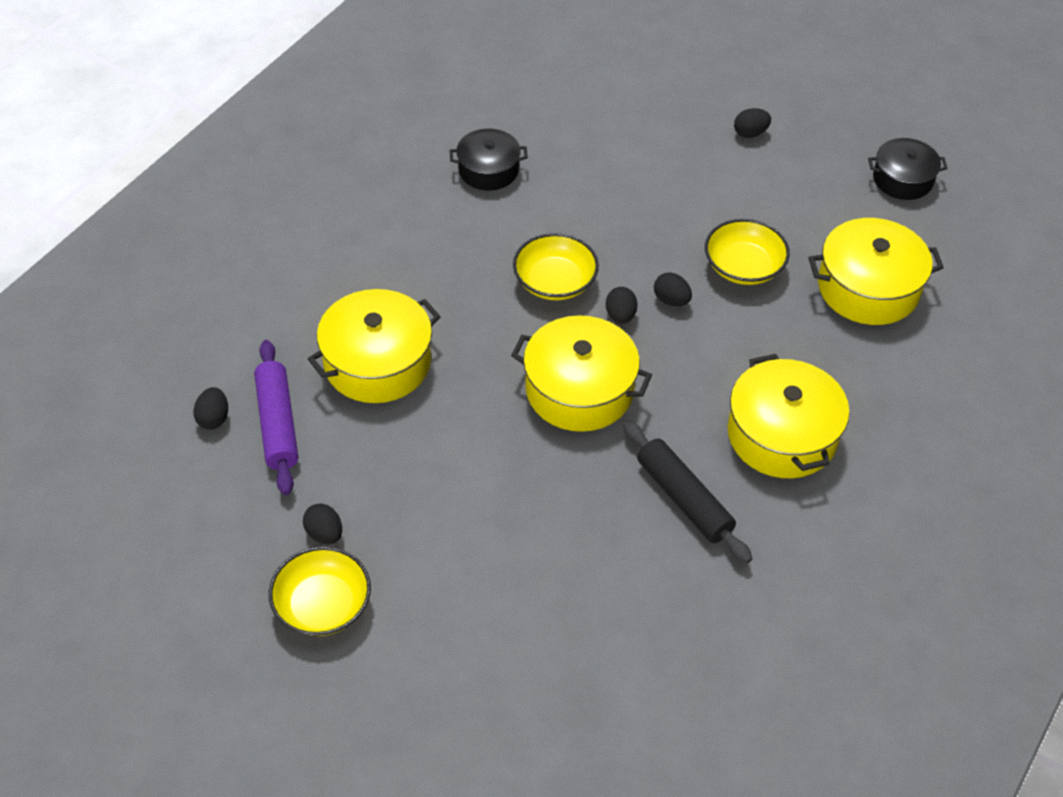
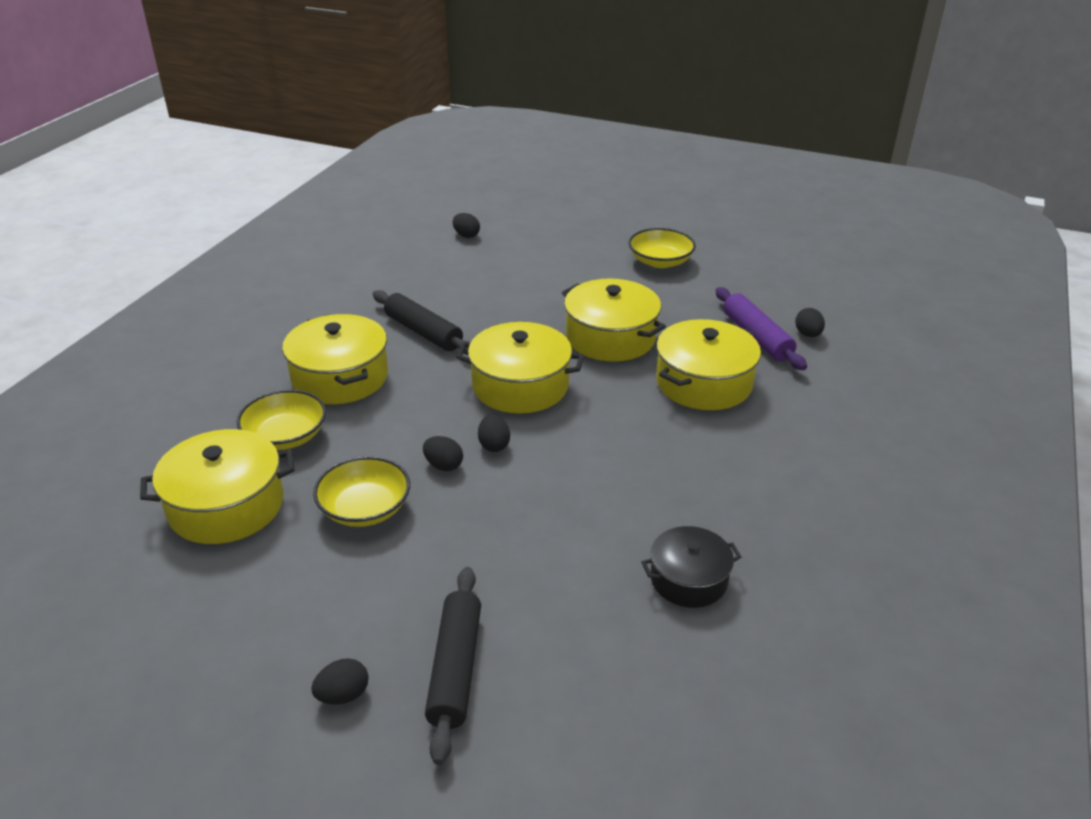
camera: 170 degrees right, 15 degrees down
(324, 534) = (680, 289): black egg -> black egg (466, 235)
(453, 451) = (610, 337): none -> yellow pot
(555, 282) = (567, 466): yellow bowl -> yellow bowl (285, 436)
(674, 138) = (455, 668): none -> black rolling pin
(902, 179) = (133, 652): black pot -> none

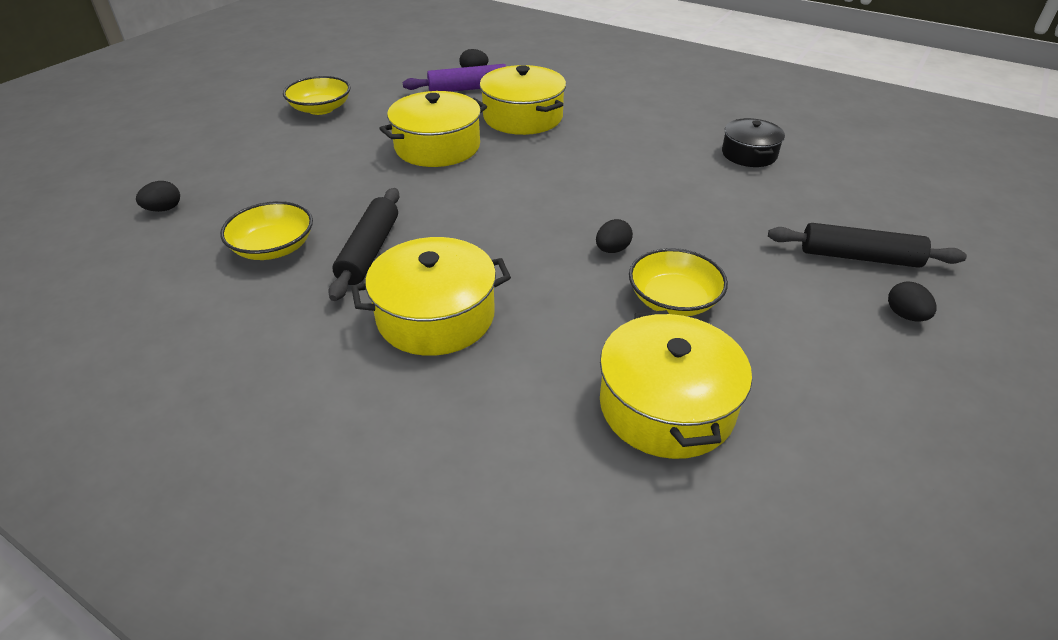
camera: 80 degrees left, 5 degrees up
(285, 436) = (543, 360): yellow bowl -> yellow bowl (273, 248)
(423, 332) = (369, 251): black rolling pin -> black rolling pin turned 45 degrees counterclockwise
(494, 445) = (586, 220): black egg -> none
(520, 385) = (497, 199): yellow pot -> none

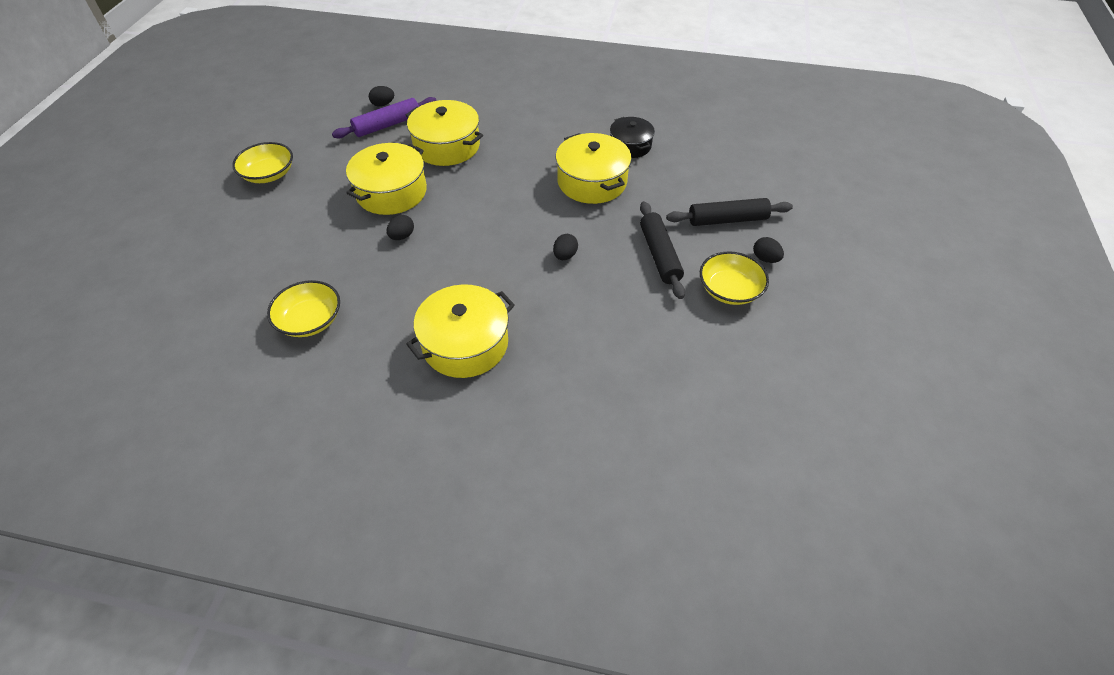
camera: 20 degrees left, 10 degrees up
(164, 209) = (193, 309): black egg -> black egg (402, 236)
(369, 251) = (388, 303): black rolling pin -> black rolling pin (659, 255)
(666, 406) = (643, 366): yellow pot -> yellow pot (592, 181)
(673, 300) = (620, 286): yellow bowl -> yellow bowl (729, 289)

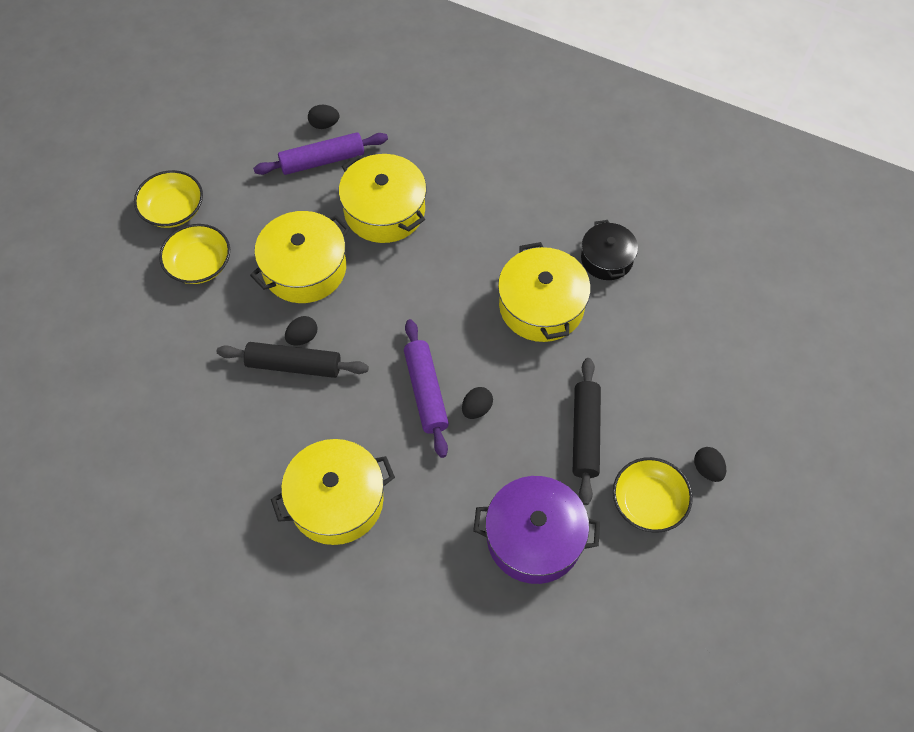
camera: 15 degrees right, 10 degrees up
(310, 320) = (183, 429): yellow bowl -> yellow bowl (199, 264)
(518, 252) = (426, 392): none -> purple rolling pin
(647, 334) = (534, 538): none -> purple pot
(727, 220) = (684, 402): black rolling pin -> black rolling pin (294, 365)

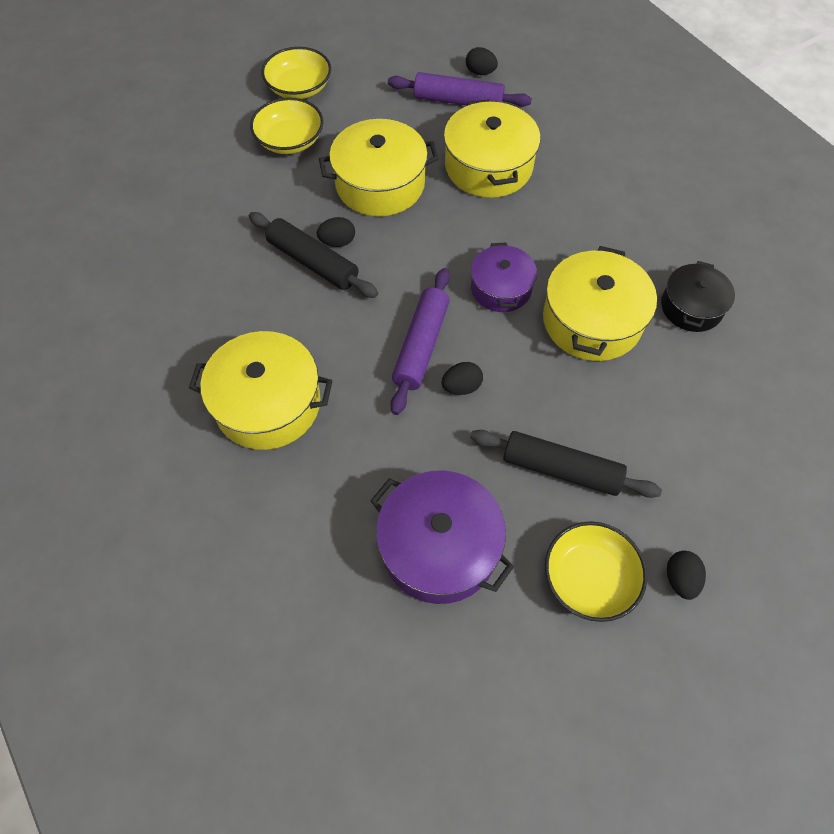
camera: 30 degrees right, 0 degrees up
(458, 313) = (501, 288): none -> purple pot
(585, 434) = (561, 469): black rolling pin -> black rolling pin turned 75 degrees clockwise

